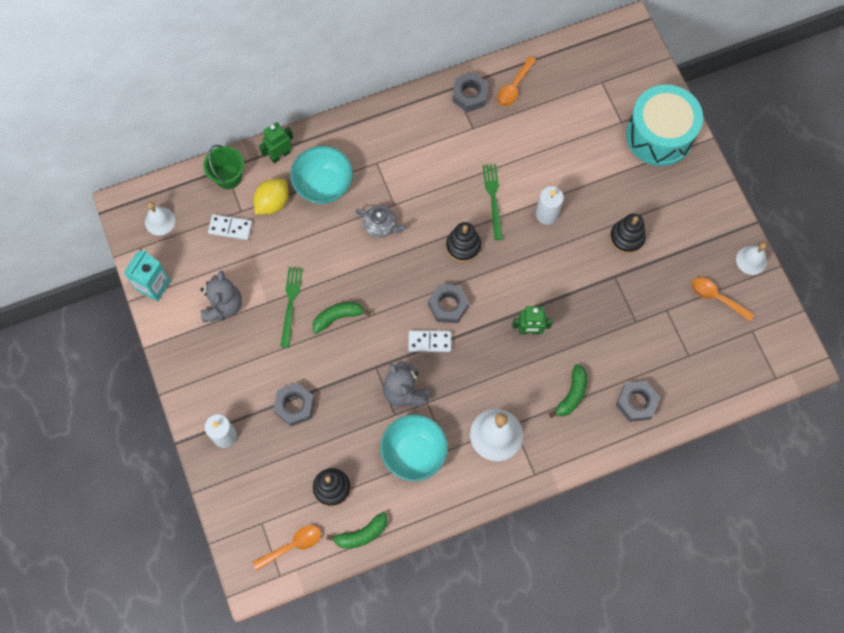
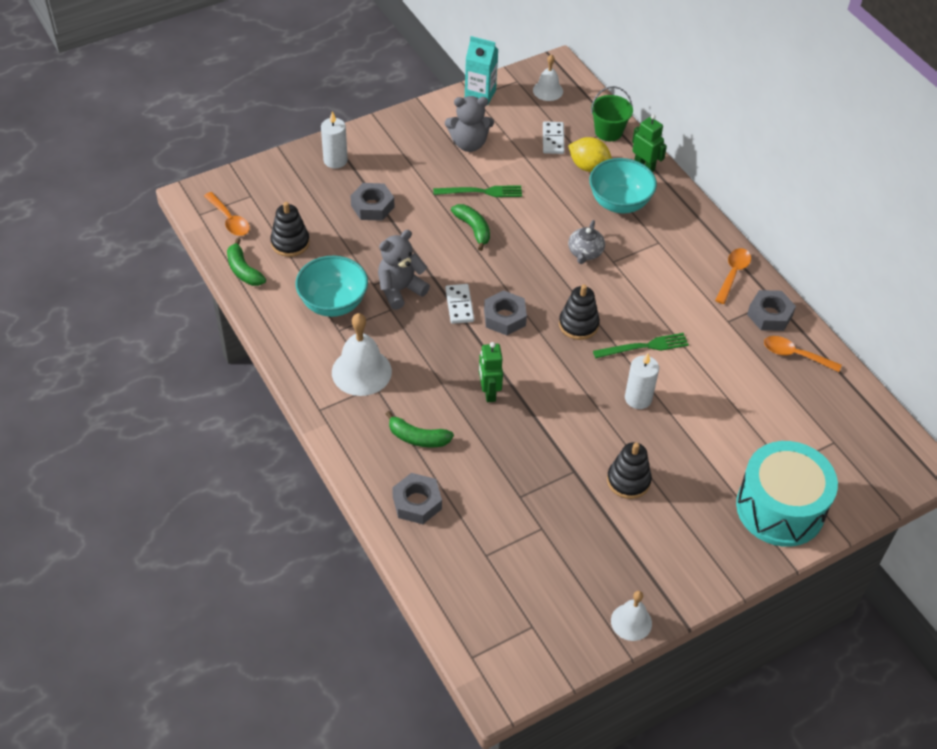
camera: 80 degrees right, 20 degrees down
(716, 297) = (570, 583): orange spoon -> orange spoon (733, 274)

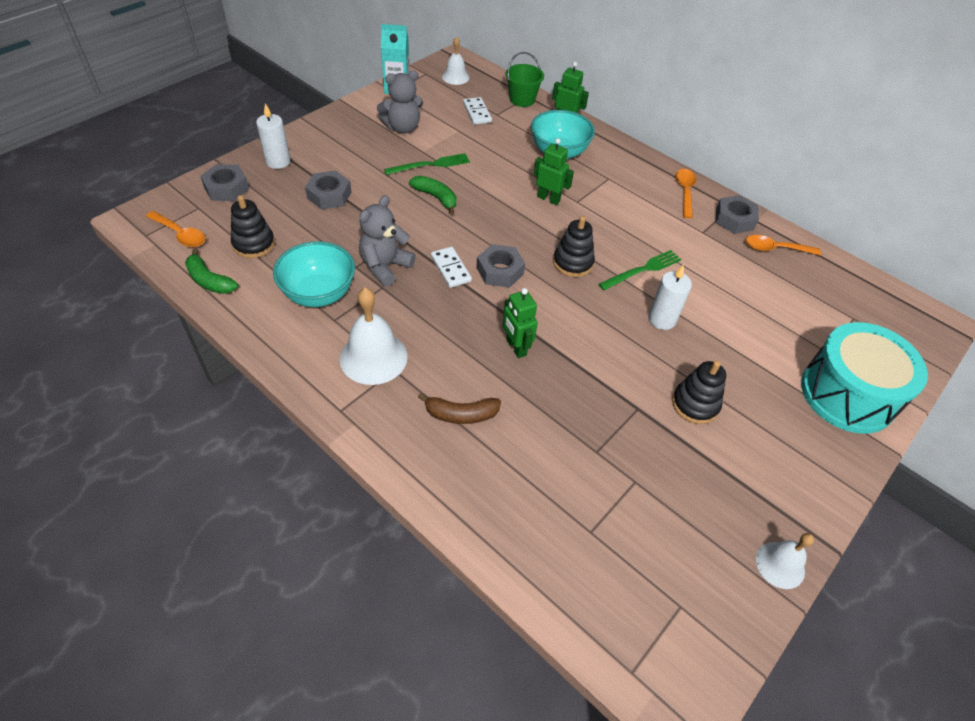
camera: 20 degrees left, 0 degrees up
(417, 503) = (489, 490): grey nut -> grey nut (226, 188)
(418, 438) = (461, 414): green banana -> brown banana
(585, 253) = (548, 199): grey teapot -> green robot
(588, 167) = (518, 129): yellow lemon -> none

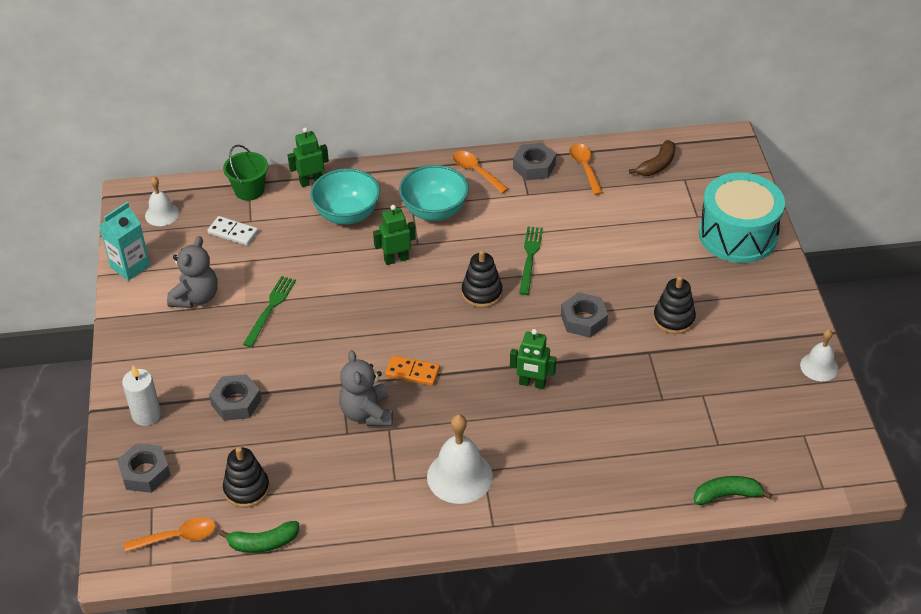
camera: 45 degrees left, 5 degrees down
(319, 294) = (355, 474): turquoise bowl -> turquoise bowl (434, 211)
(436, 197) = (317, 331): green banana -> green banana (726, 495)
(451, 269) = (412, 372): white domino -> orange domino
(461, 414) = (563, 455): brown banana -> brown banana (657, 165)
(500, 271) = (446, 343): grey nut -> grey nut (583, 320)
(662, 319) = (586, 282): white candle -> none
(775, 249) = (585, 167): orange spoon -> orange spoon turned 120 degrees clockwise

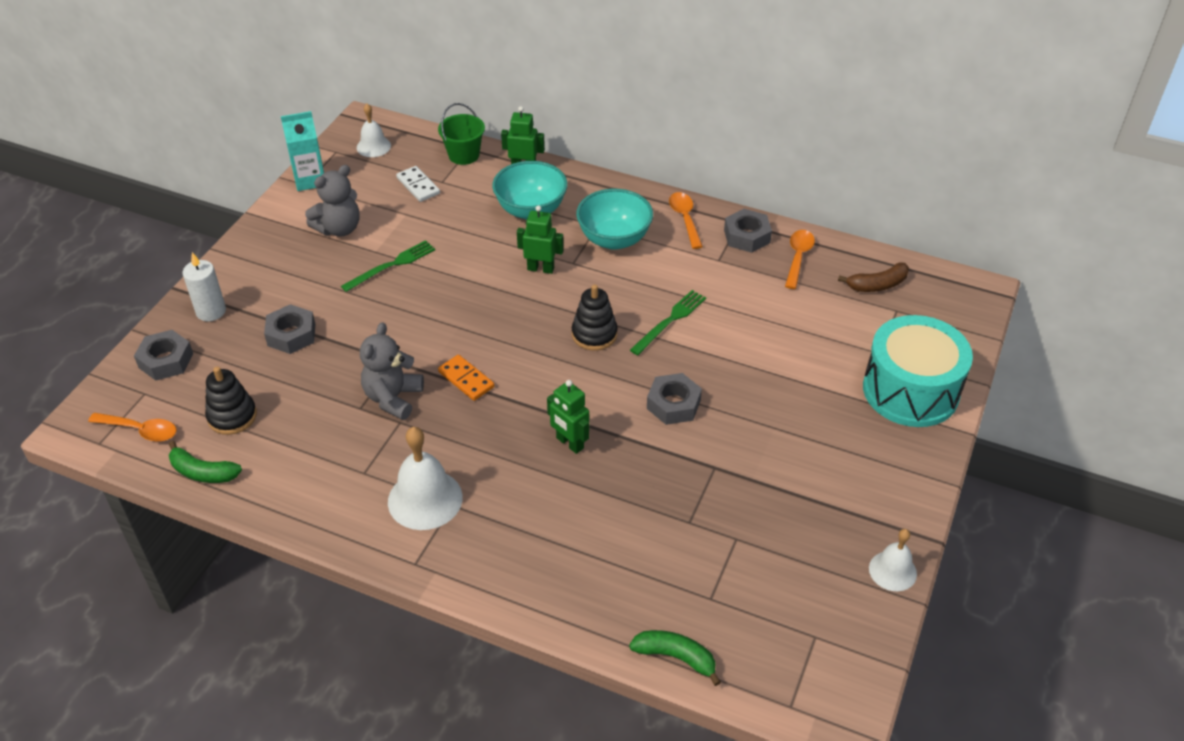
camera: 30 degrees right, 0 degrees up
(673, 319) = (769, 446): black stacking toy -> none

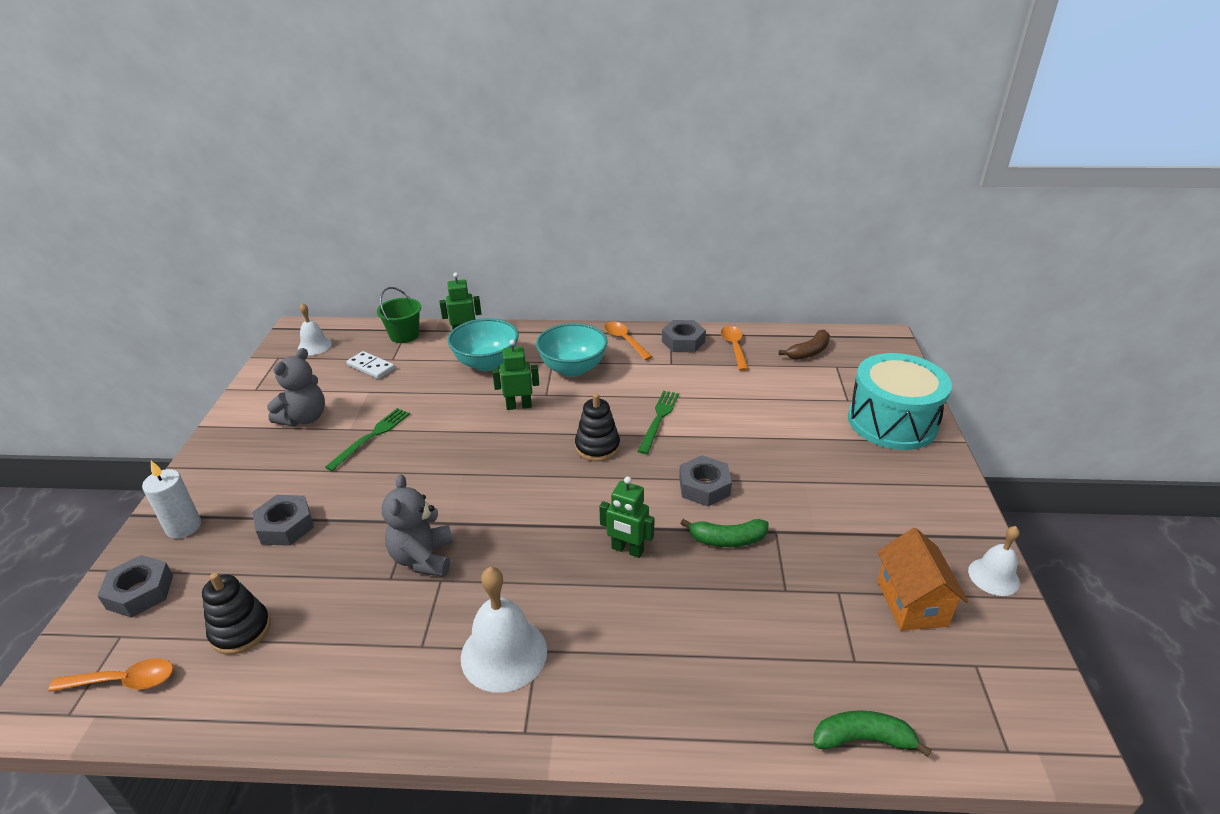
camera: 20 degrees left, 10 degrees down
(203, 472) = (221, 707): green banana -> green banana (727, 539)
(310, 180) = (259, 385): turquoise carton -> none
(466, 379) = (493, 519): orange domino -> none
(796, 569) = (911, 603): none -> orange house

